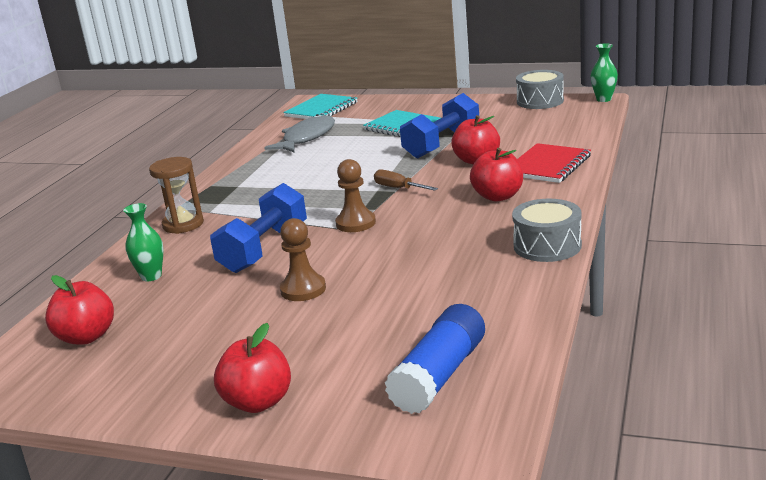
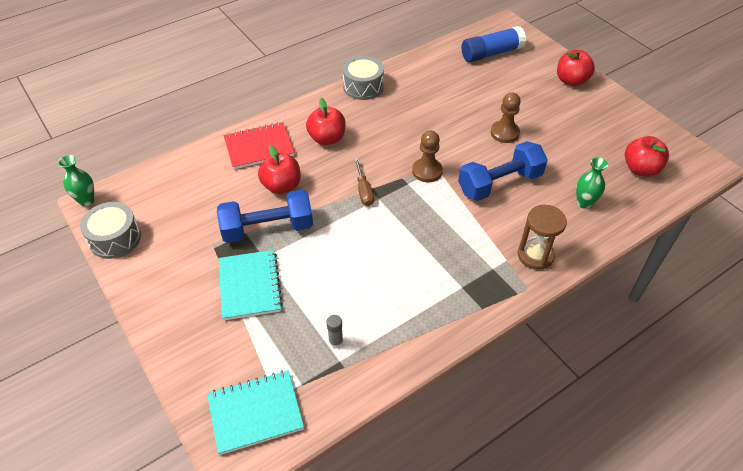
camera: 145 degrees left, 25 degrees up
(307, 138) = (336, 342): grey fish -> grey glue stick

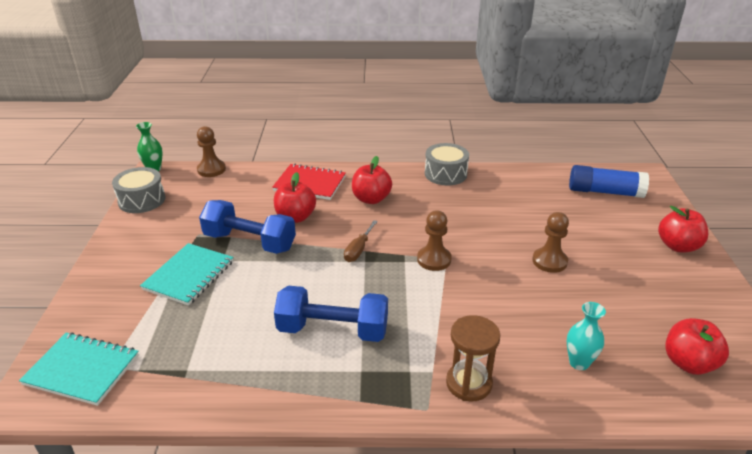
camera: 35 degrees right, 15 degrees down
(148, 174) = (211, 169): none -> brown pawn
(336, 342) = (202, 353): grey glue stick -> none
(499, 183) = (498, 301): blue dumbbell -> blue dumbbell (333, 330)
(584, 203) = (579, 363): green vase -> turquoise vase

